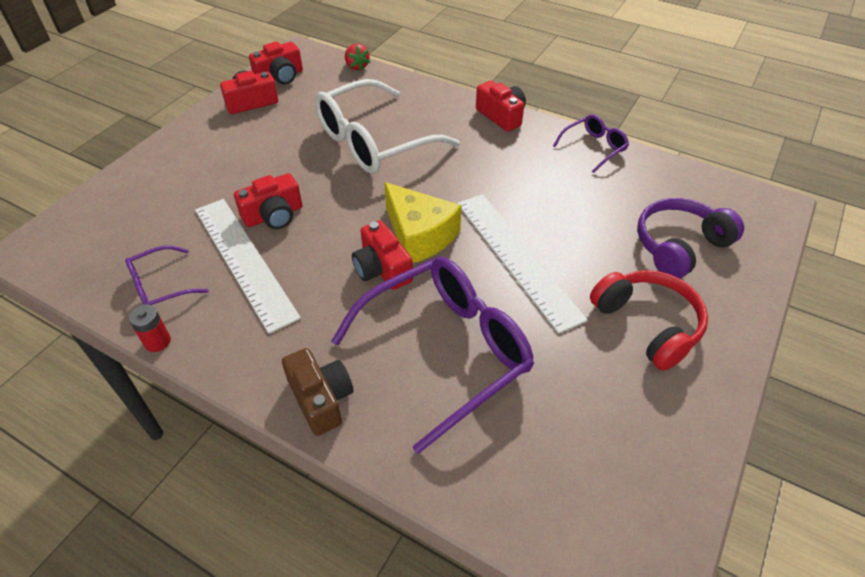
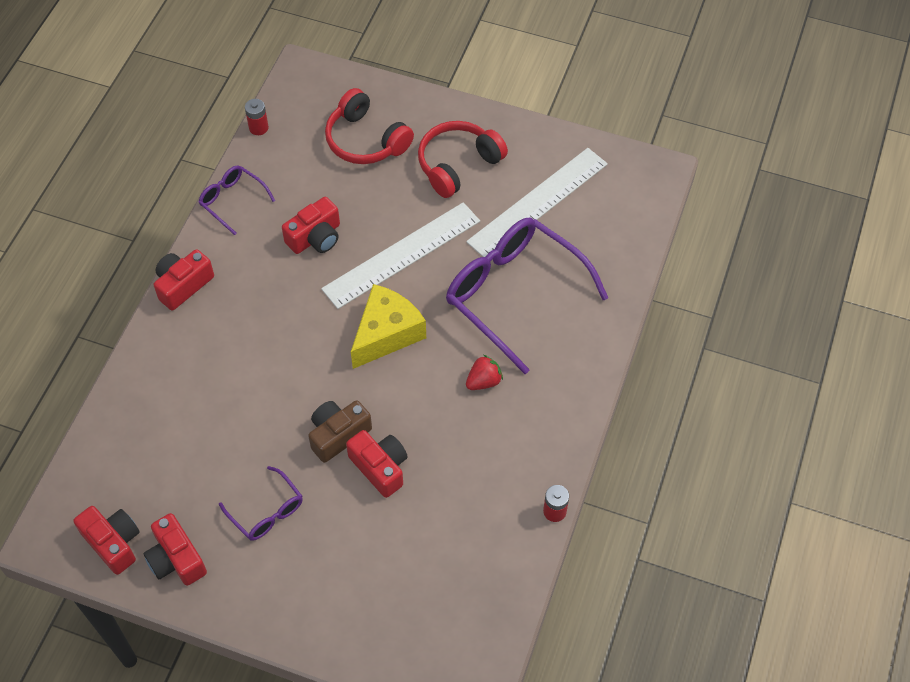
camera: 100 degrees left, 10 degrees up
(160, 286) = (493, 536): purple glasses -> purple glasses (267, 512)
(244, 261) = (447, 474): white ruler -> white ruler (538, 202)
(321, 399) = (578, 370): brown camera -> brown camera (338, 435)
(357, 66) = (83, 455): red strawberry -> red strawberry (483, 381)
(373, 142) = (245, 402): white glasses -> none
(382, 269) = (435, 356): red camera -> red camera (315, 237)
(679, 246) = (365, 140): purple headphones -> red headphones
(688, 169) = (258, 128): none -> red battery

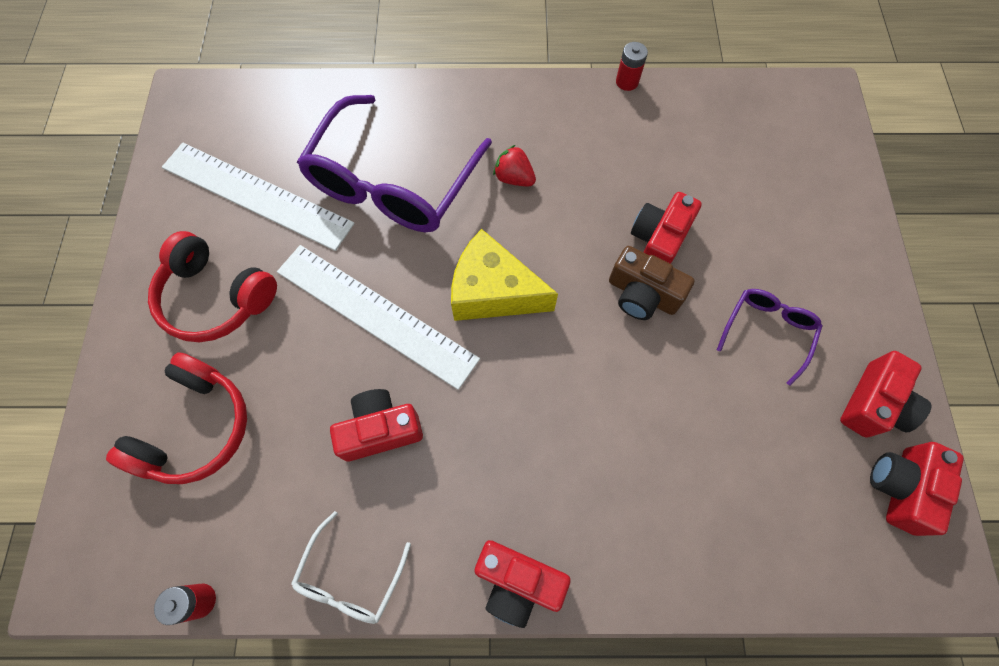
camera: 110 degrees left, 10 degrees up
(232, 201) = (350, 577): purple glasses -> white glasses
(315, 237) = (380, 429): red camera -> red camera turned 45 degrees counterclockwise

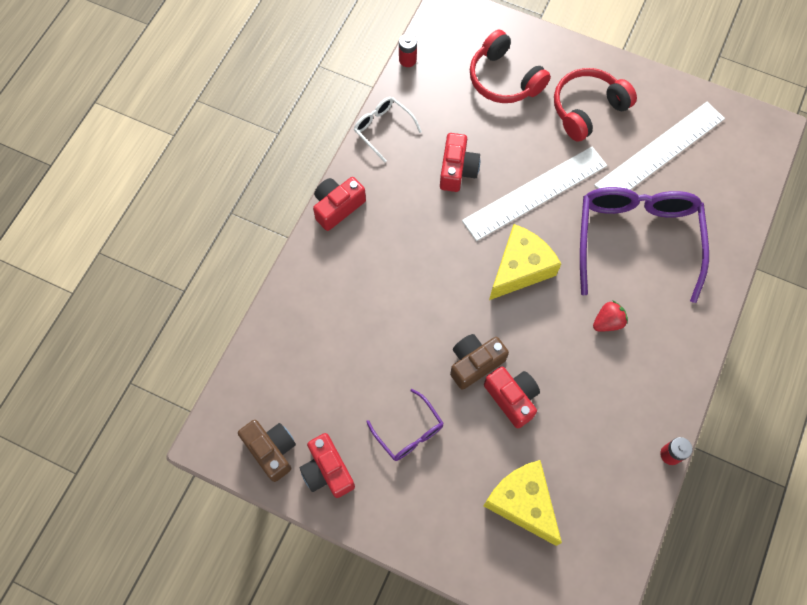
camera: 115 degrees right, 0 degrees up
(392, 183) = (636, 239): purple glasses -> purple glasses turned 45 degrees clockwise
(761, 188) = (522, 502): none -> yellow cheese
(900, 487) = (271, 450): red camera -> brown camera

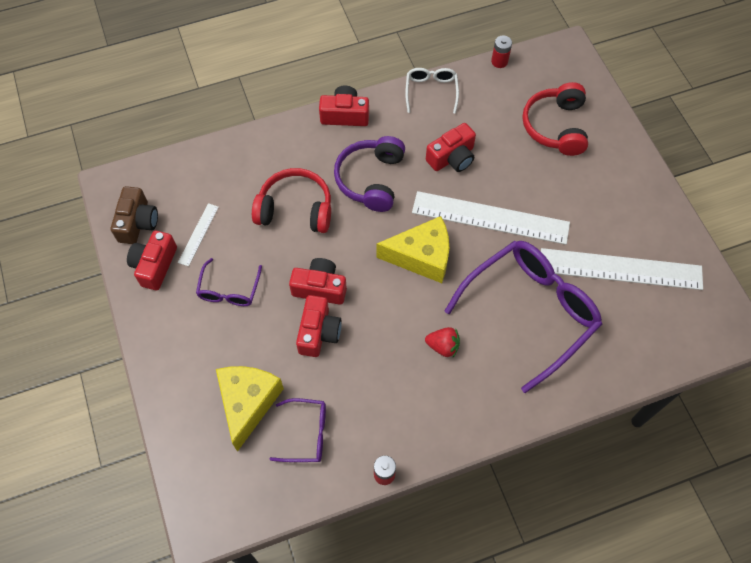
camera: 45 degrees right, 5 degrees down
(333, 412) = (198, 234): none -> white ruler
(416, 242) = (371, 179): none -> purple headphones
(474, 363) = (320, 288): brown camera -> red camera
(587, 109) = (596, 195): red headphones -> red headphones (295, 209)
(588, 481) = (307, 434): none -> purple glasses

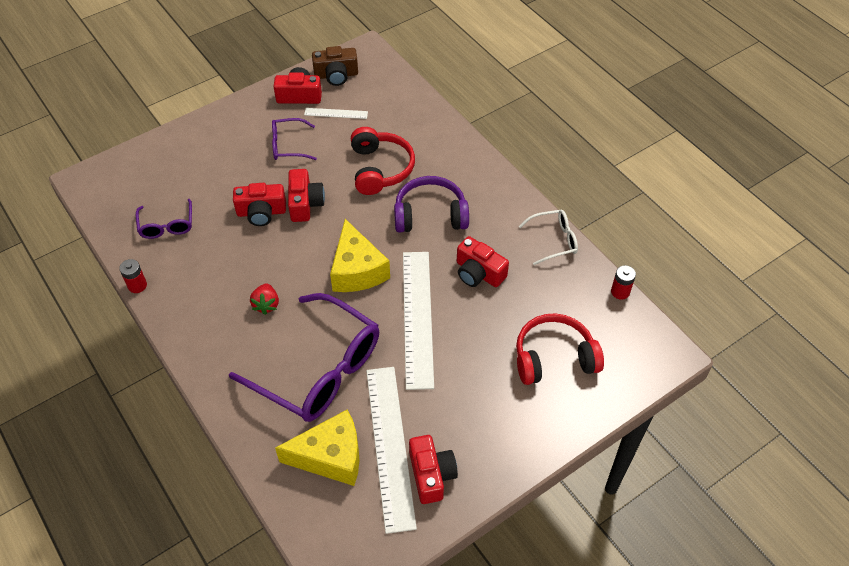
camera: 75 degrees right, 10 degrees down
(248, 403) = (188, 182): yellow cheese -> yellow cheese (330, 457)
(345, 115) = (496, 180): red camera -> red camera (431, 474)

